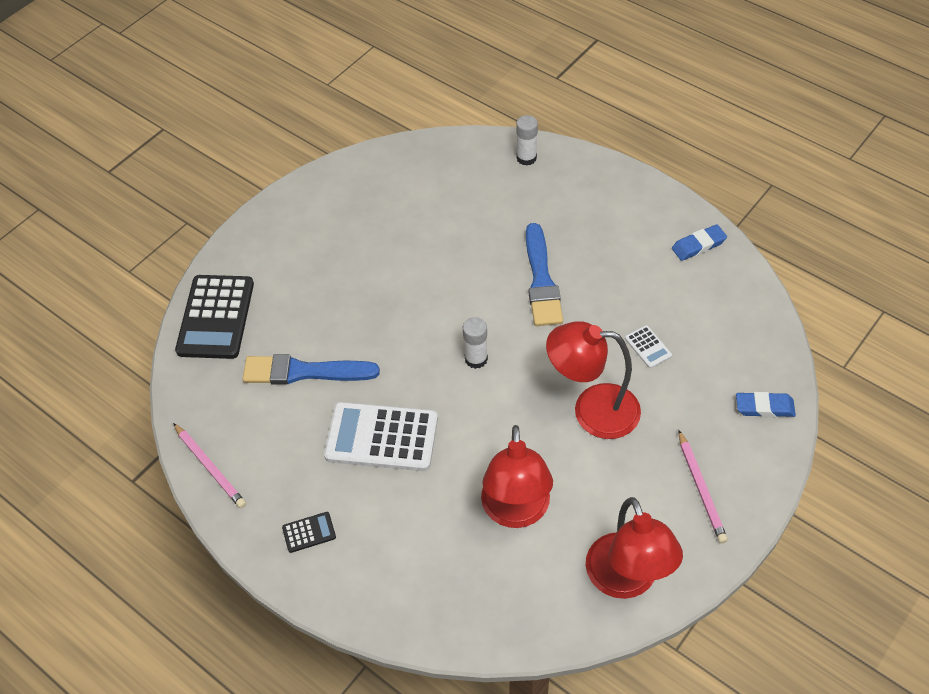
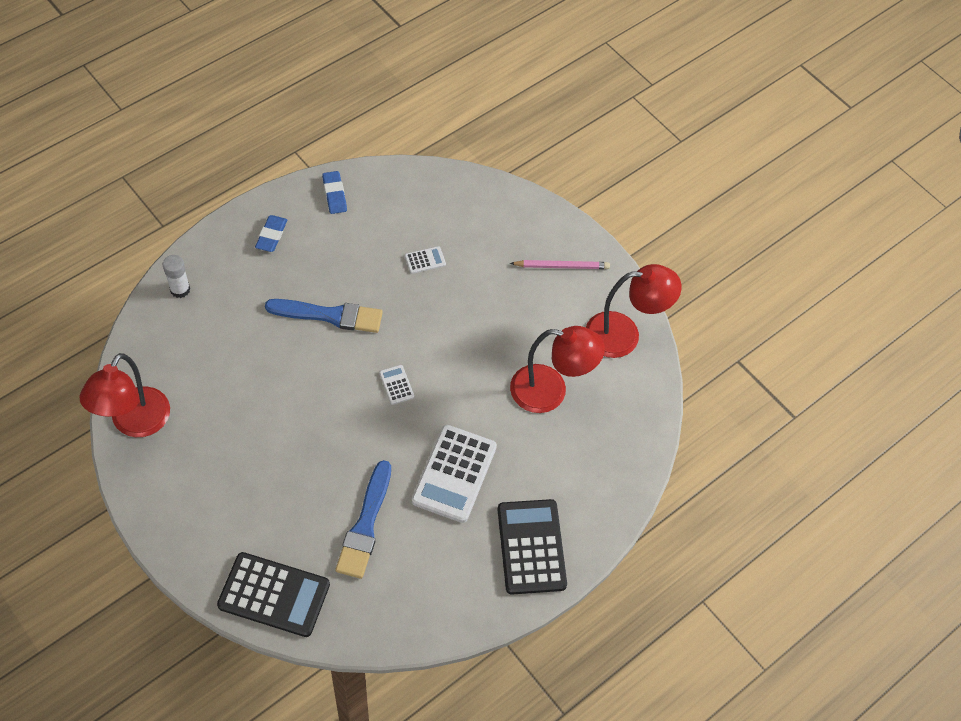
camera: 85 degrees left, 5 degrees up
(210, 467) = (445, 620): pink pencil -> none
(309, 532) = (531, 547): black calculator -> black calculator, size x2.27
(476, 359) = (396, 385): white glue stick -> white calculator
(592, 410) = (473, 315): red lamp -> red lamp (135, 423)
(764, 407) = (503, 204): blue eraser -> blue eraser (271, 235)

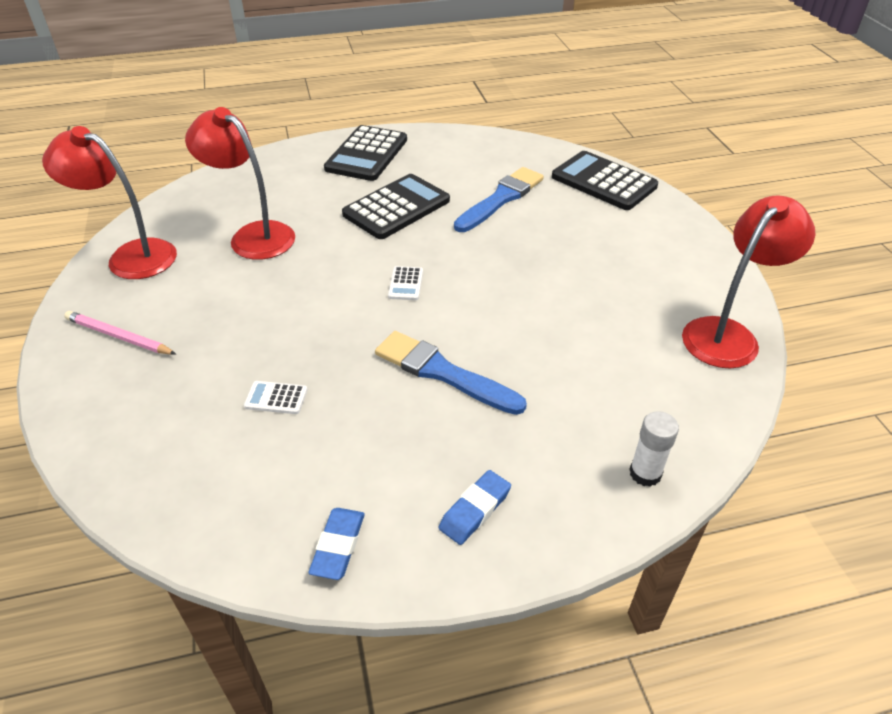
camera: 150 degrees left, 15 degrees down
(454, 474) = (396, 207): white calculator -> black calculator

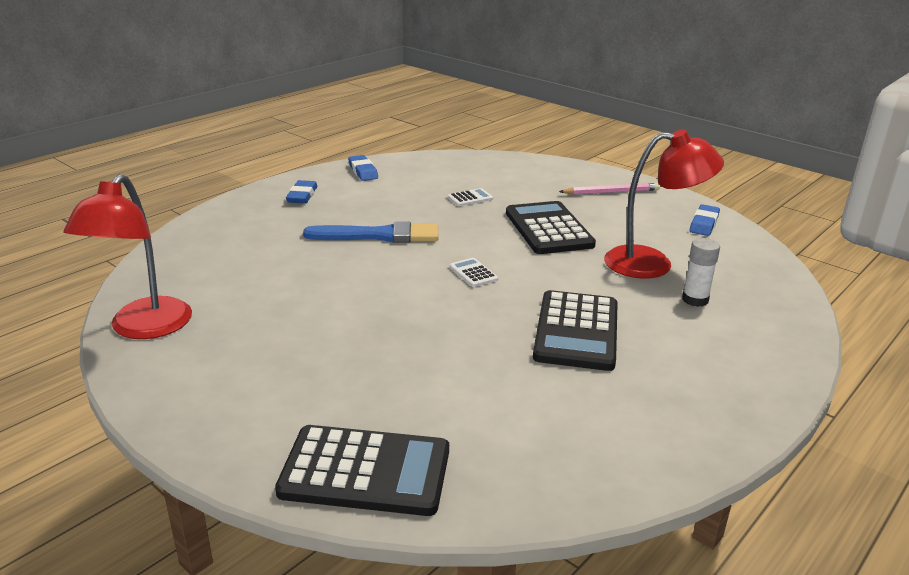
camera: 145 degrees right, 15 degrees down
(131, 256) = (704, 224): red lamp -> blue eraser
(366, 154) = (714, 383): black calculator -> black calculator (548, 229)
(501, 199) = (479, 385): blue brush -> none
(645, 473) = (202, 232): white glue stick -> white glue stick (695, 300)

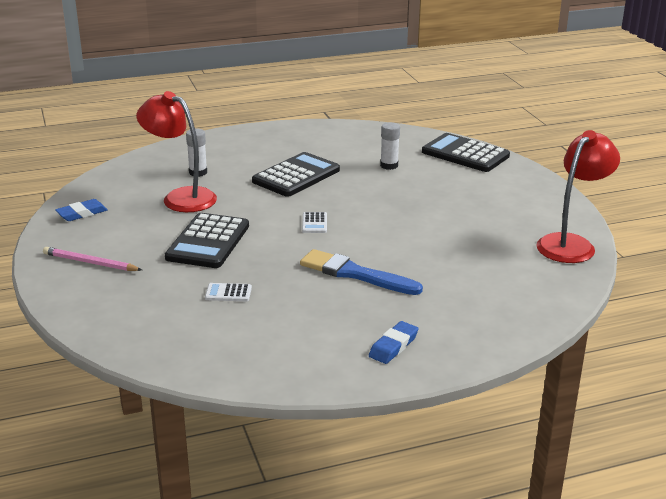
camera: 150 degrees left, 0 degrees up
(363, 171) = (297, 368): blue eraser -> none
(473, 394) = (389, 165): none -> white glue stick

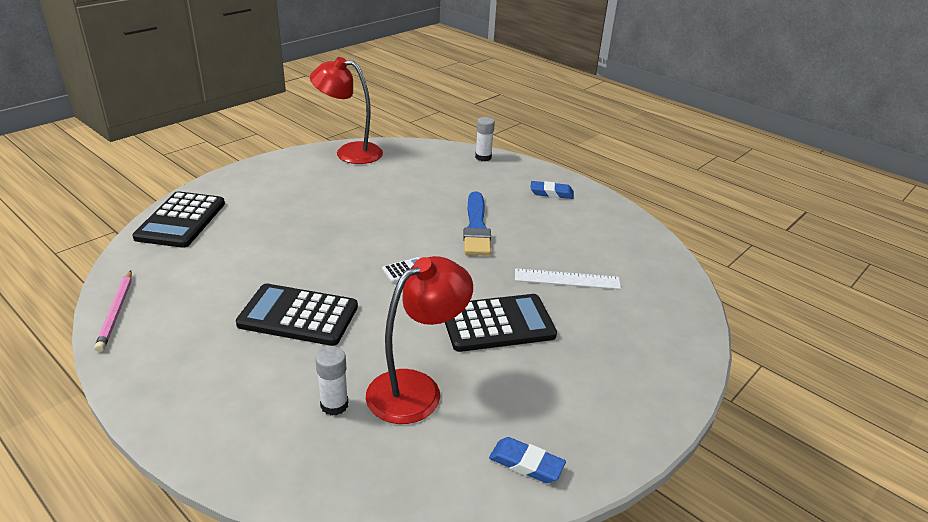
camera: 120 degrees left, 5 degrees up
(90, 262) = (612, 390): pink pencil -> pink pencil (116, 312)
(180, 197) = (416, 389): red lamp -> red lamp turned 135 degrees counterclockwise
(228, 293) = (567, 279): white calculator -> white ruler
(389, 165) = (235, 259): white glue stick -> white glue stick (483, 157)

